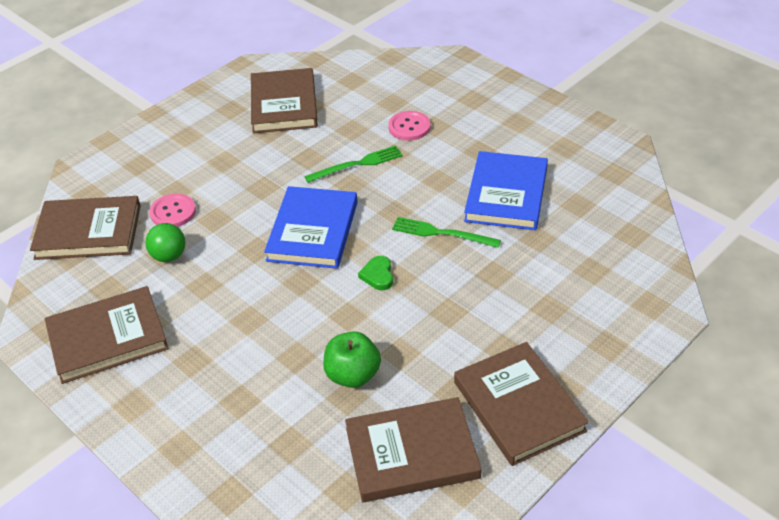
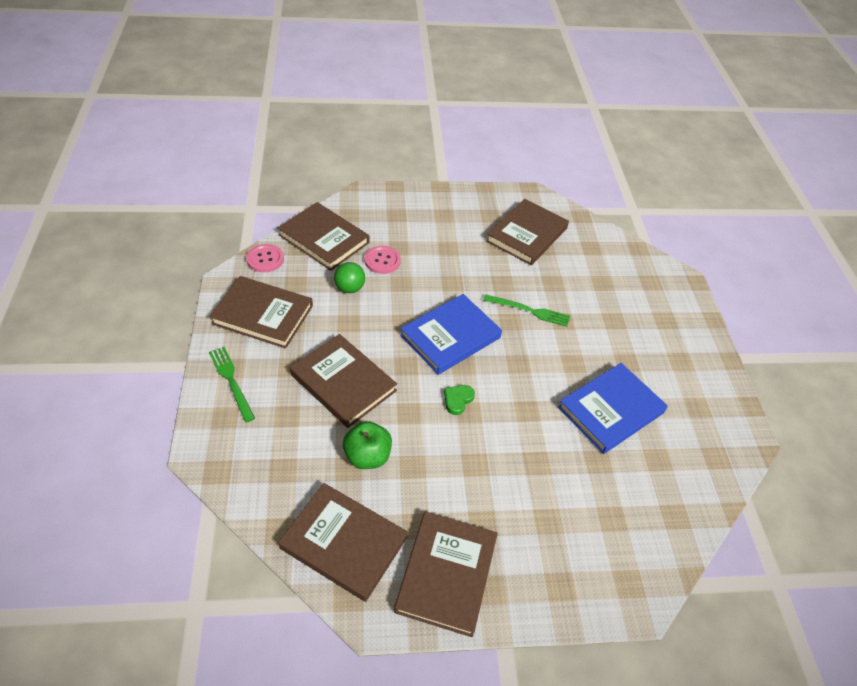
camera: 35 degrees right, 5 degrees up
(260, 336) = (343, 383): none -> brown book
(409, 127) = (594, 309): pink button -> pink button (265, 259)
(442, 233) = (533, 403): green fork -> green fork (231, 381)

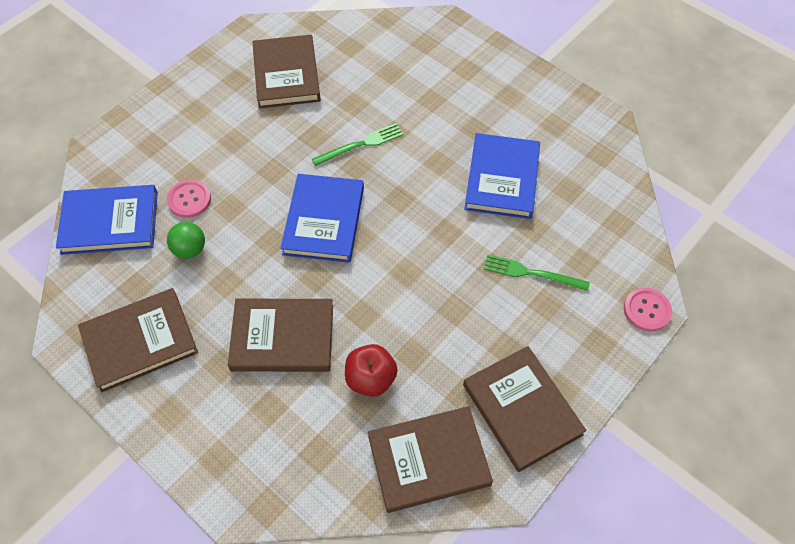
camera: 40 degrees left, 10 degrees up
(231, 381) = (184, 424): green fork -> green fork (531, 273)
(265, 259) = (76, 288): pink button -> pink button (647, 310)
(324, 239) = (110, 222): brown book -> blue book
(367, 456) = (371, 379): green apple -> red apple
(458, 400) = (387, 270): green heart -> none

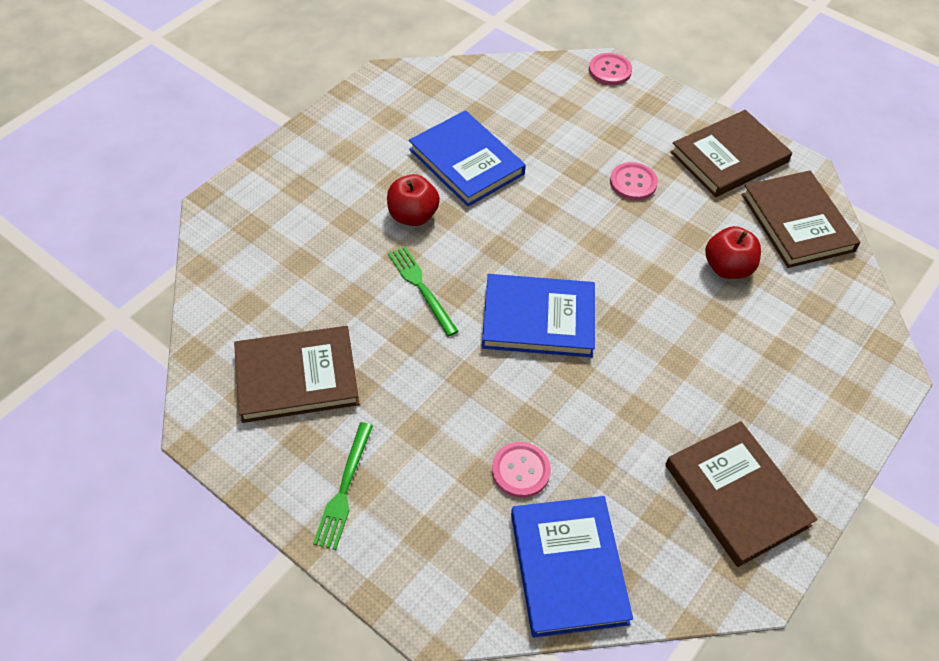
camera: 95 degrees left, 5 degrees down
(190, 249) = (598, 458): green ball -> none
(282, 337) = (698, 347): brown book -> none
(437, 140) = (413, 216): none -> red apple
(481, 311) = (633, 182): none -> pink button
(502, 178) = (466, 162): blue book -> blue book turned 45 degrees clockwise
(531, 273) = (582, 144): green fork -> green fork (344, 489)

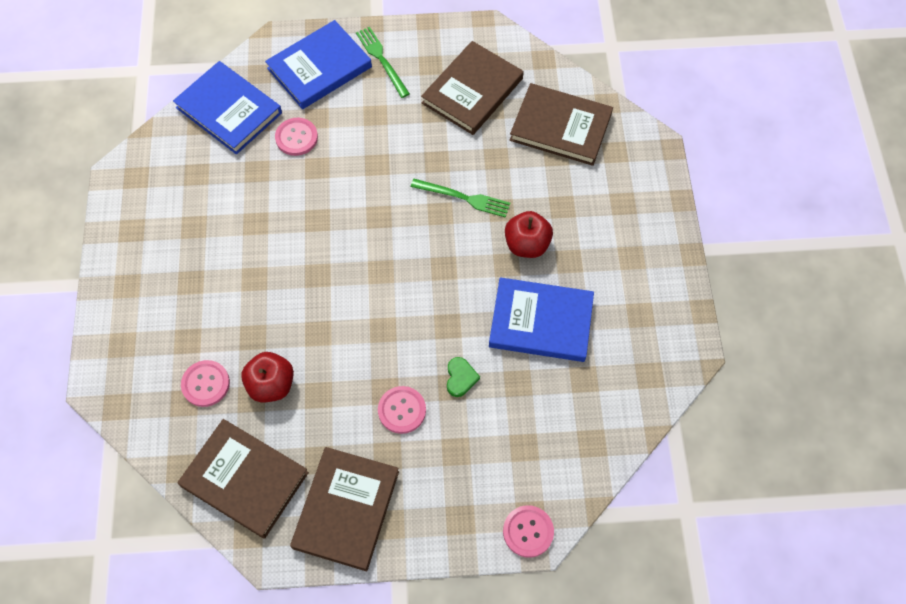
camera: 140 degrees right, 10 degrees up
(538, 319) = (369, 236): blue book -> blue book (319, 68)
(567, 171) = (460, 378): none -> green heart
(736, 495) = (159, 217): brown book -> brown book (560, 127)
(787, 307) = (206, 384): none -> pink button

